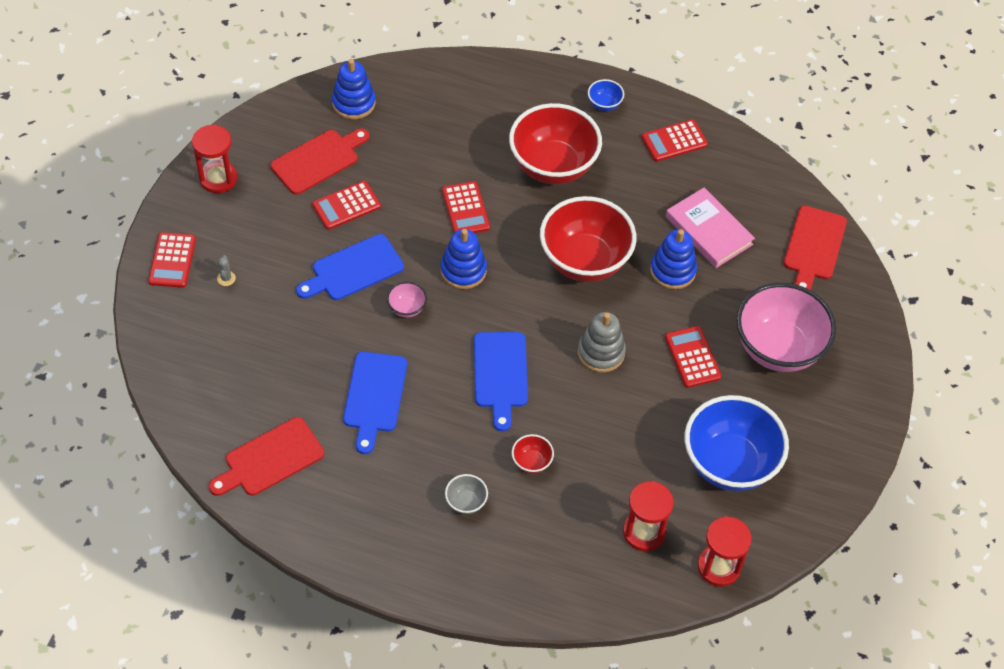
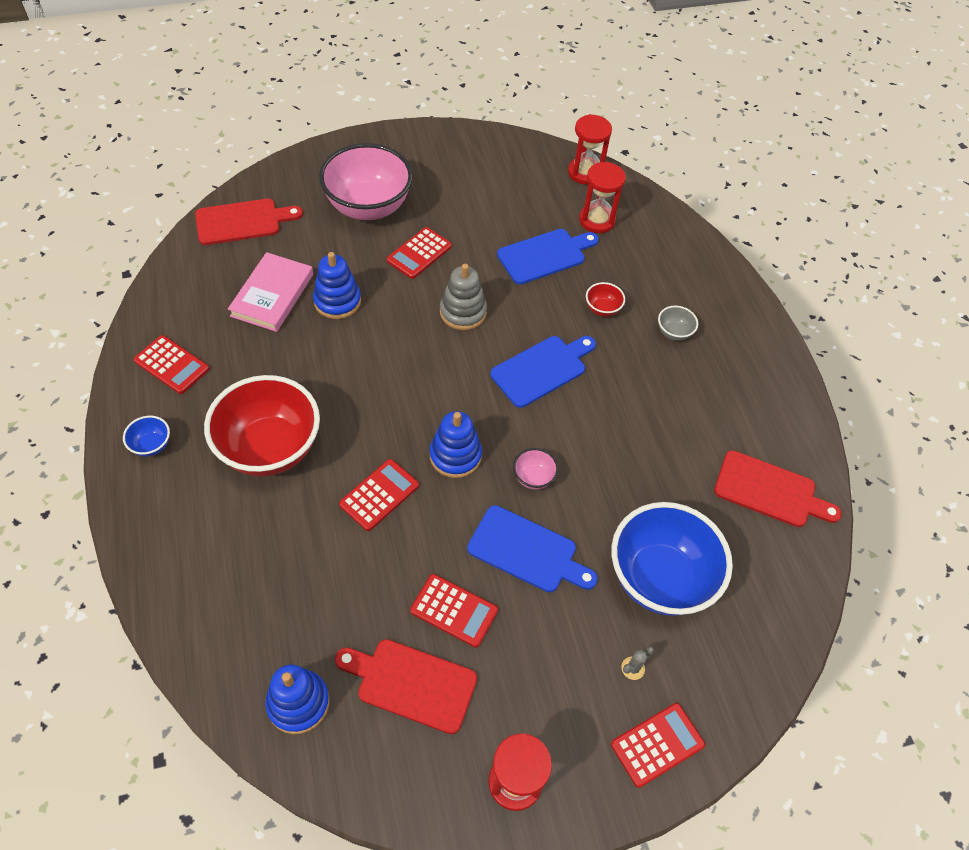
camera: 125 degrees left, 0 degrees up
(374, 396) = (642, 449): blue cutting board -> blue cutting board (545, 255)
(584, 261) = (373, 367): red bowl -> none
(729, 463) = (498, 197): blue bowl -> blue bowl (659, 578)

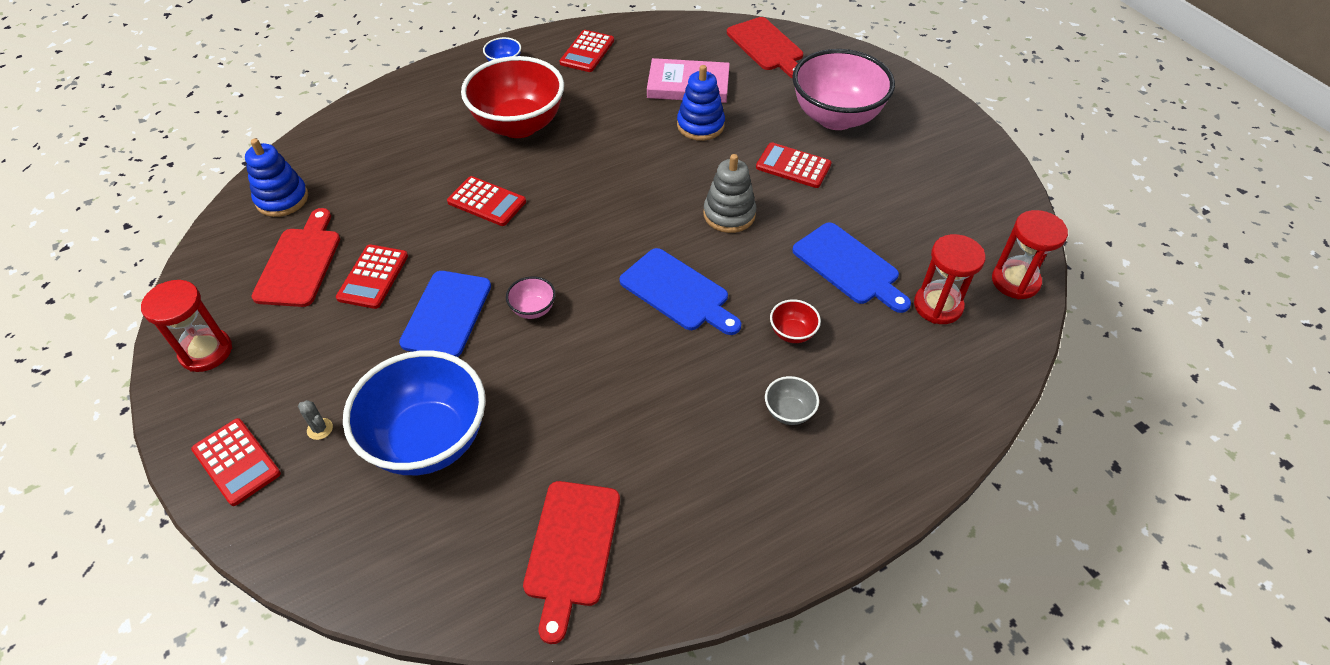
camera: 80 degrees right, 5 degrees down
(455, 456) = (544, 244): blue stacking toy -> none

